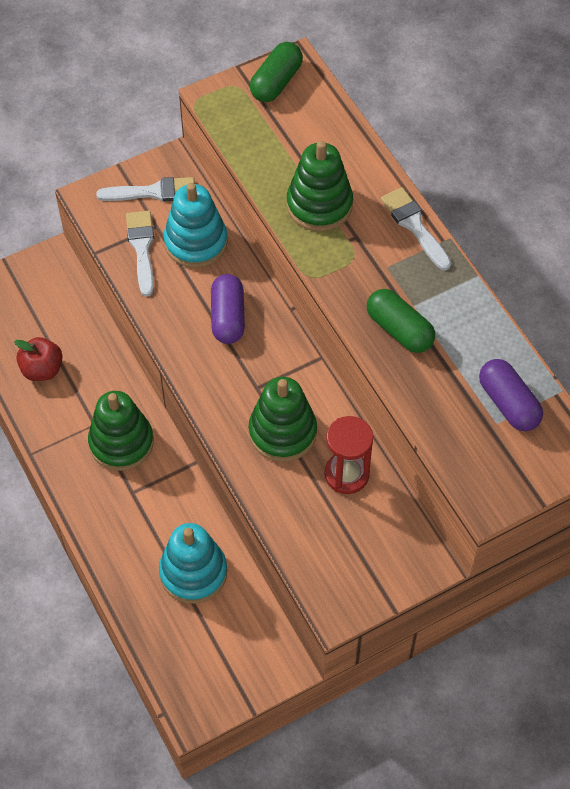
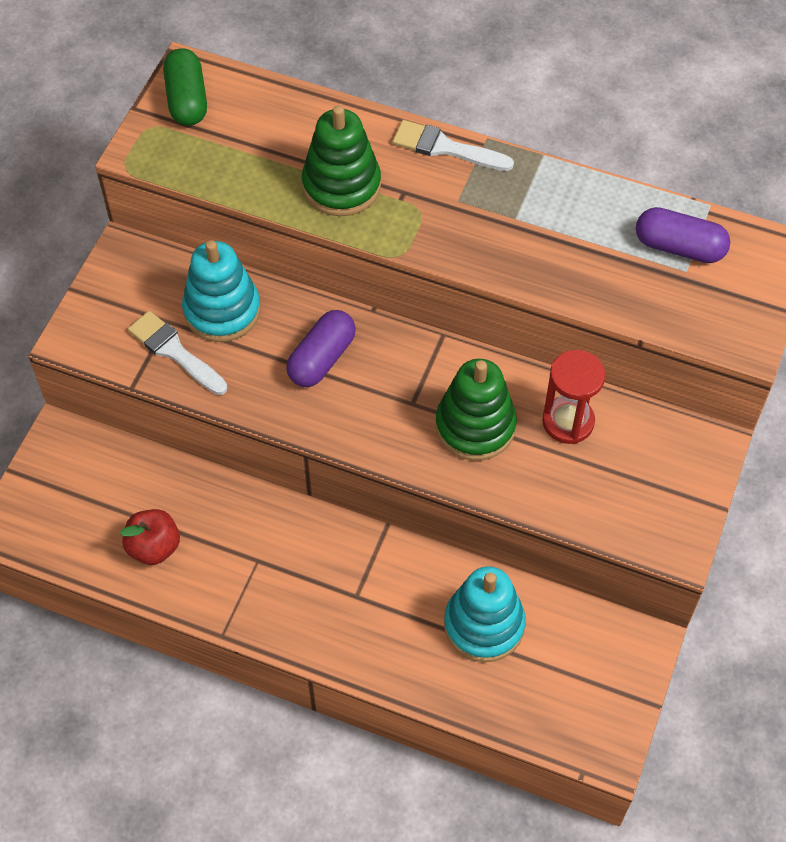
camera: 40 degrees left, 0 degrees up
(121, 443) = (300, 558): green stacking toy -> none
(153, 192) = (132, 292): white brush -> none
(228, 317) = (322, 358): purple capsule -> purple capsule turned 75 degrees clockwise
(399, 330) = (525, 248): green capsule -> none

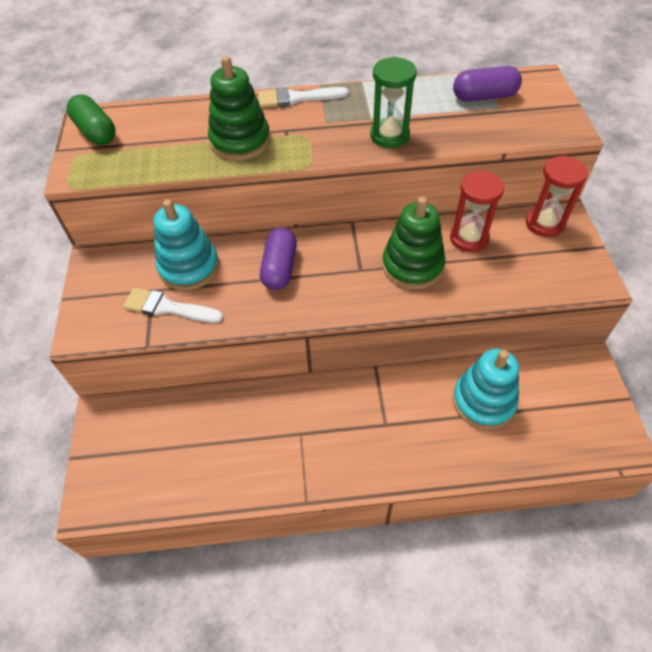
camera: 25 degrees left, 5 degrees down
(154, 547) = (217, 461): red apple -> none
(519, 255) = (389, 135): none -> green hourglass
(676, 445) = (544, 223): none -> red hourglass

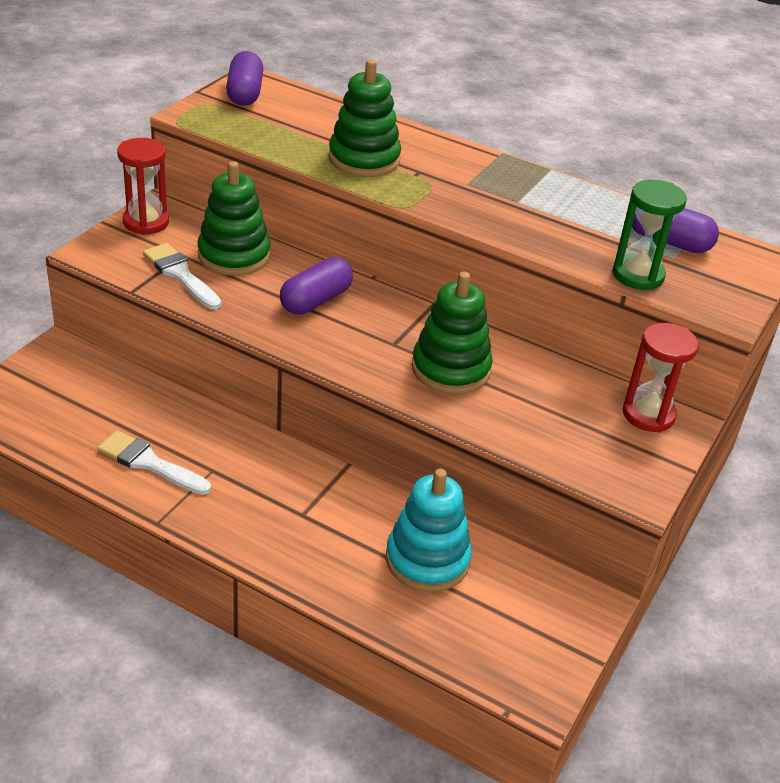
camera: 30 degrees right, 15 degrees down
(96, 132) = (245, 93): green capsule -> purple capsule
(189, 267) = (234, 256): turquoise stacking toy -> green stacking toy
(297, 98) = (464, 152): white brush -> white brush (150, 463)
(389, 135) = (517, 223): green hourglass -> green hourglass (638, 275)
(469, 238) = (542, 380): red hourglass -> red hourglass (146, 222)

